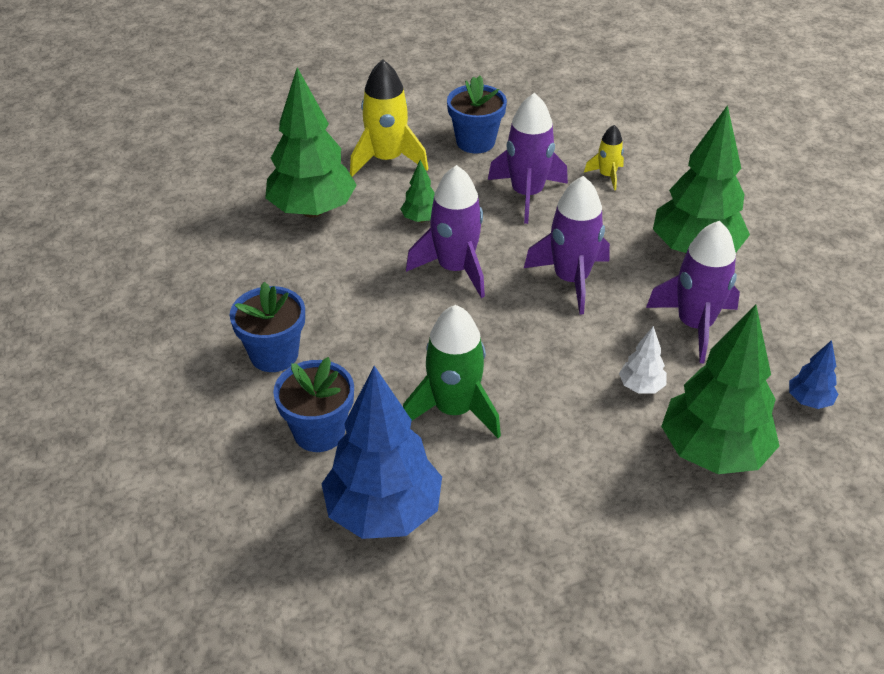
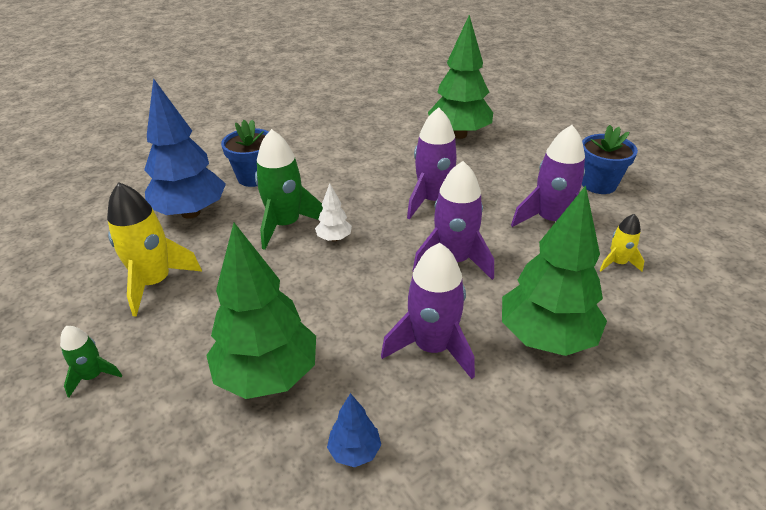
camera: 75 degrees right, 5 degrees down
(274, 354) = (315, 150): blue flower pot -> none
(387, 159) = (539, 150): yellow rocket -> yellow rocket (155, 282)
(421, 219) = (480, 176): green tree -> none
(641, 387) = (337, 318): white tree -> white tree (334, 238)
(693, 612) = (93, 376): none -> green rocket

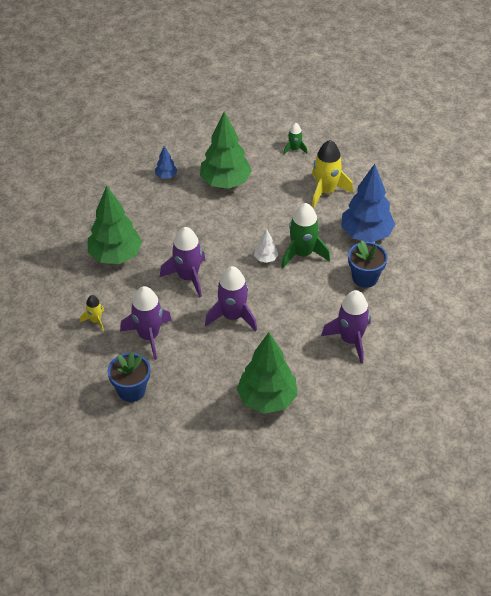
camera: 145 degrees right, 10 degrees up
(432, 347) = (165, 226): purple rocket -> purple rocket (350, 340)

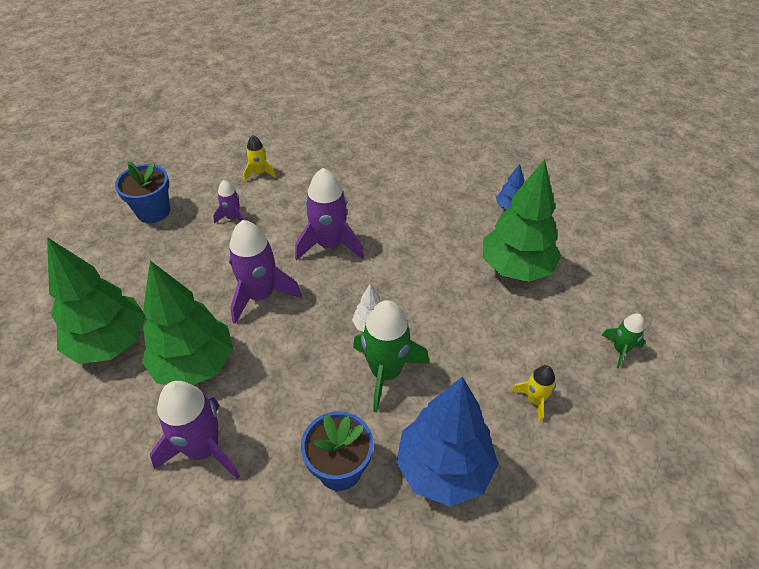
camera: 85 degrees right, 0 degrees up
(115, 255) = (361, 177): green tree -> green tree (195, 365)
(149, 336) = (233, 218): purple rocket -> purple rocket, size x0.53
(326, 191) = (534, 400): yellow rocket -> yellow rocket, size x0.53

